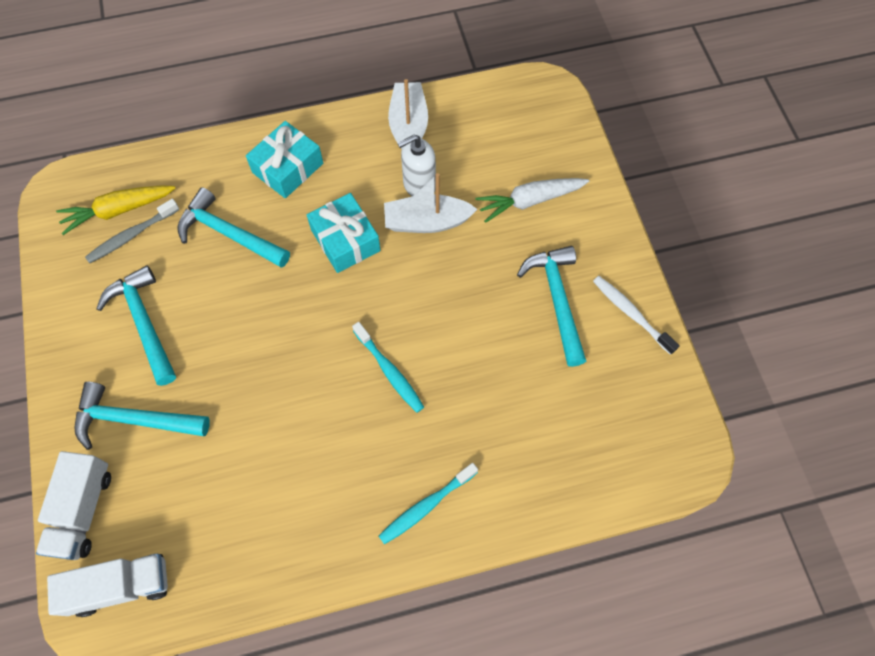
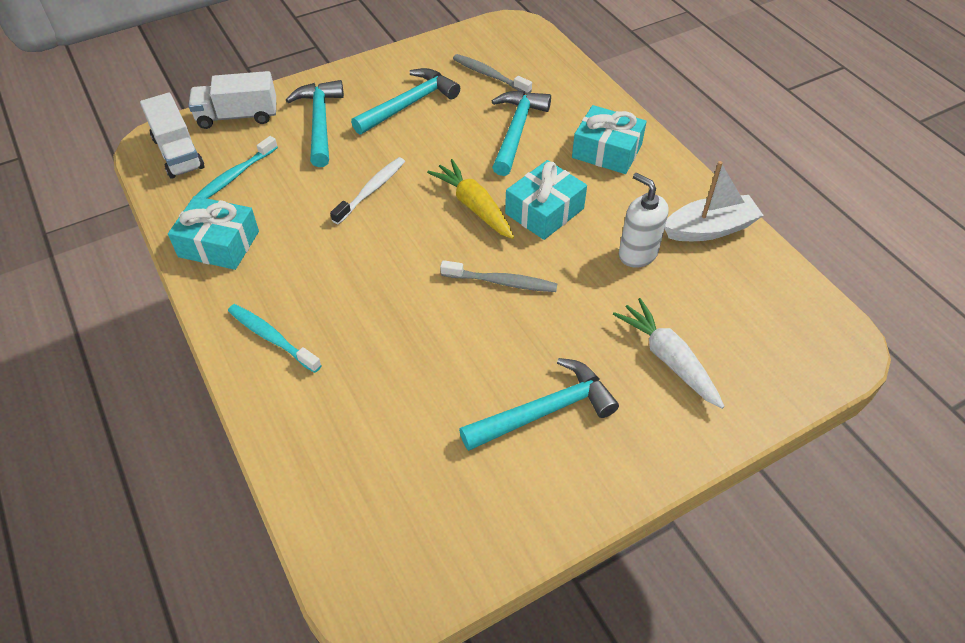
camera: 75 degrees right, 15 degrees down
(119, 210) = (510, 62): yellow carrot -> yellow carrot (474, 207)
(286, 548) = (219, 244): none -> turquoise gift
(389, 371) = (410, 277): turquoise toothbrush -> turquoise toothbrush (235, 176)
(418, 297) = (501, 282): none -> grey toothbrush
(427, 222) = (595, 270): white boat -> none
(631, 314) = (555, 497): white toothbrush -> white toothbrush (371, 190)

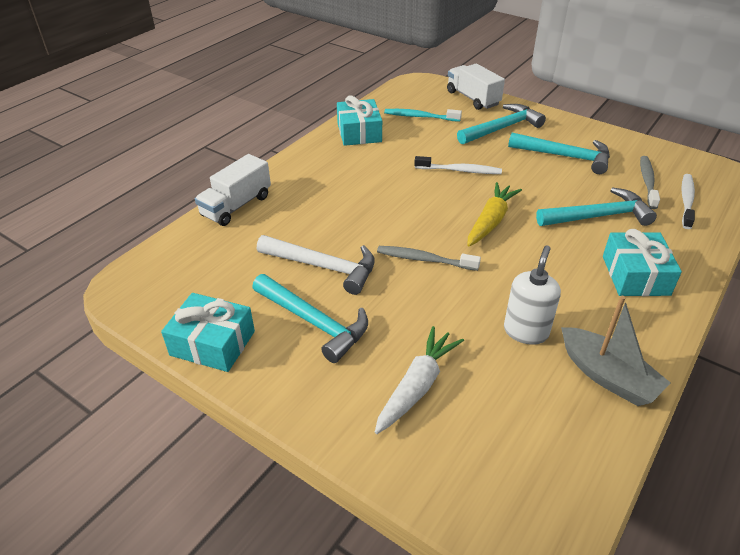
camera: 65 degrees right, 10 degrees down
(178, 153) = (419, 92): white truck -> white truck (236, 206)
(272, 338) = (300, 178): turquoise toothbrush -> none
(461, 372) = (324, 267): none -> white hammer
(501, 282) = (425, 260): grey toothbrush -> grey toothbrush turned 120 degrees clockwise
(532, 69) = (686, 201): none -> white toothbrush
(544, 211) = (522, 259): turquoise gift -> turquoise gift (212, 343)
(710, 229) = (607, 376): white boat -> grey boat

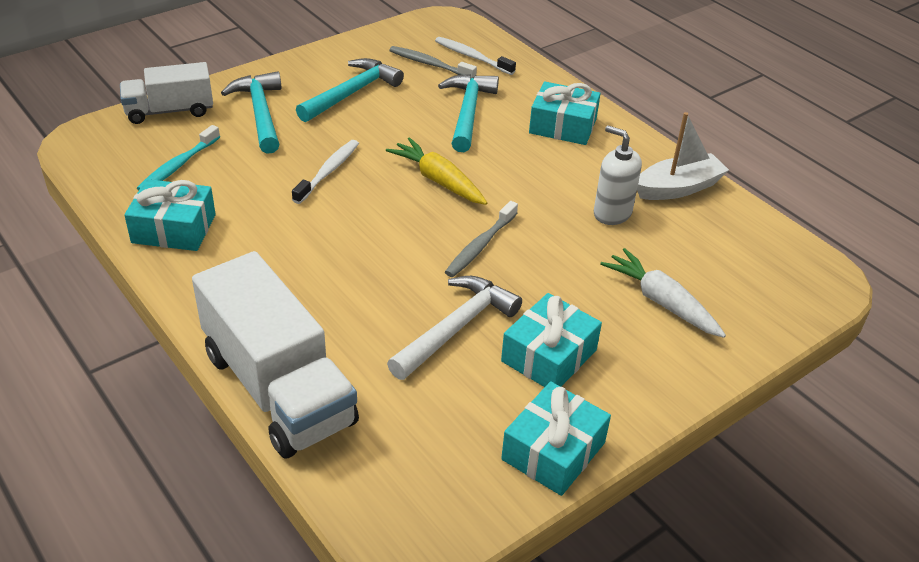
camera: 75 degrees left, 0 degrees up
(236, 206) = (278, 388): white truck -> white truck, size x1.69
(314, 322) = (549, 356): turquoise hammer -> turquoise gift
(607, 376) = (678, 188): grey boat -> white boat

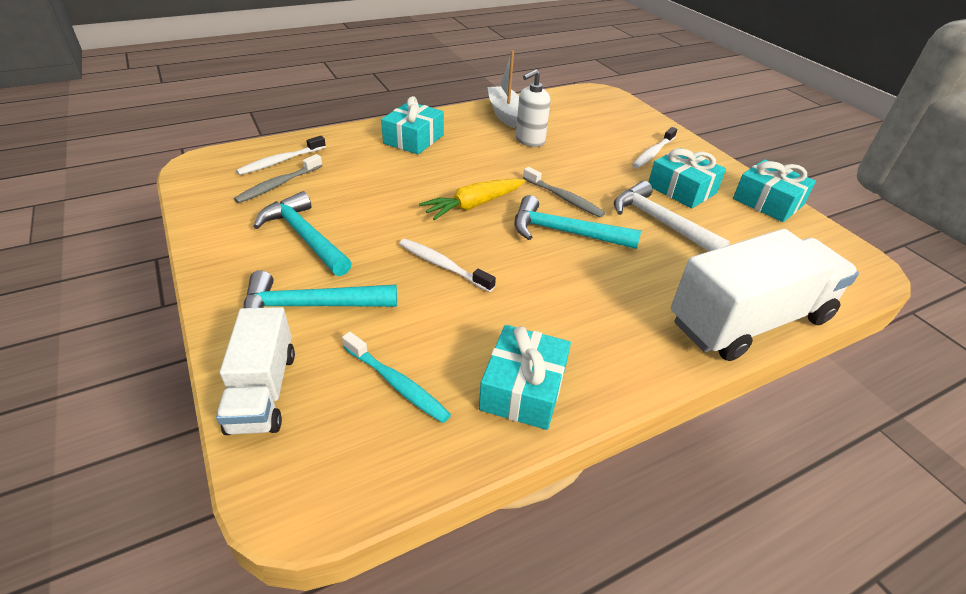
camera: 80 degrees left, 0 degrees up
(468, 112) = (373, 177): turquoise hammer -> turquoise hammer (564, 232)
(644, 332) = (653, 153): none -> white toothbrush
(662, 302) = (624, 142): white carrot -> none

